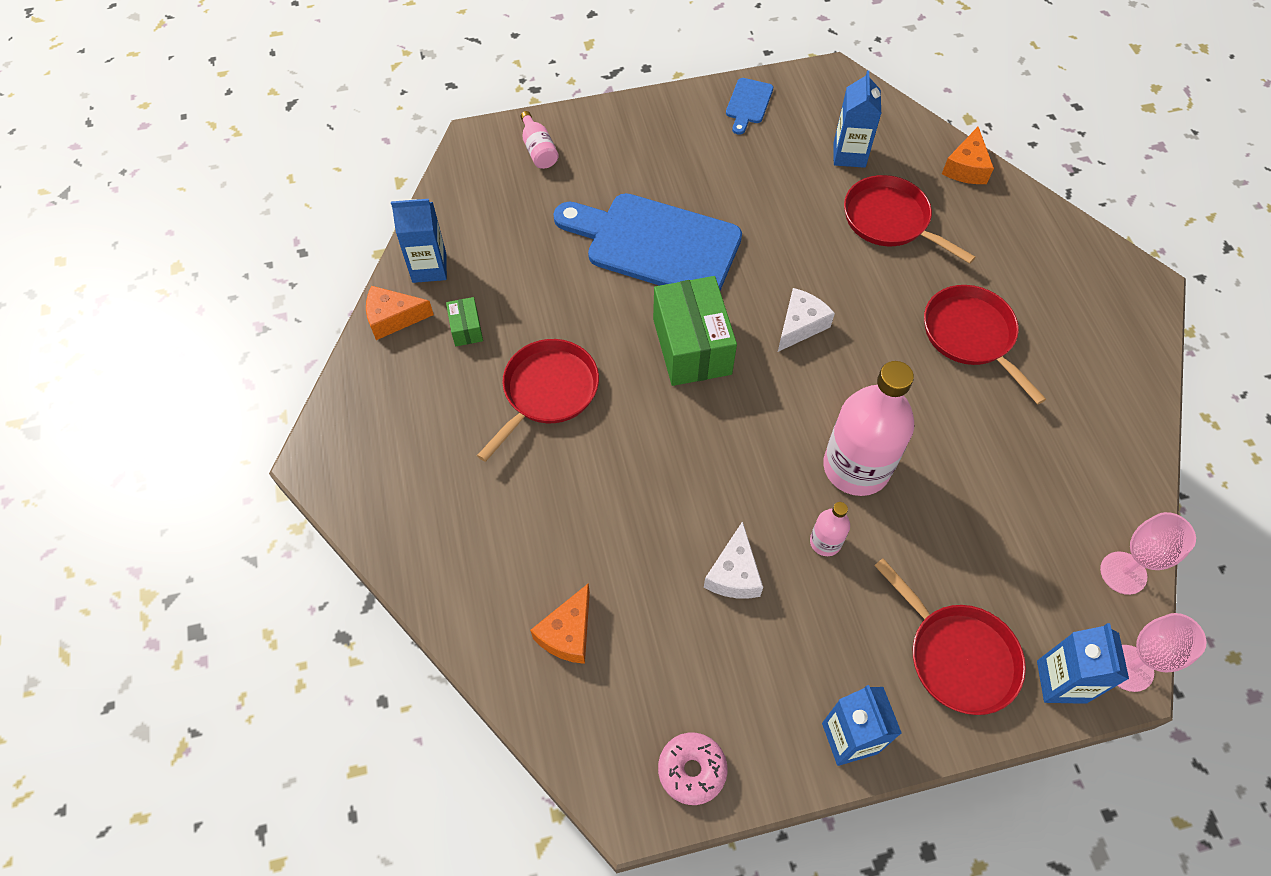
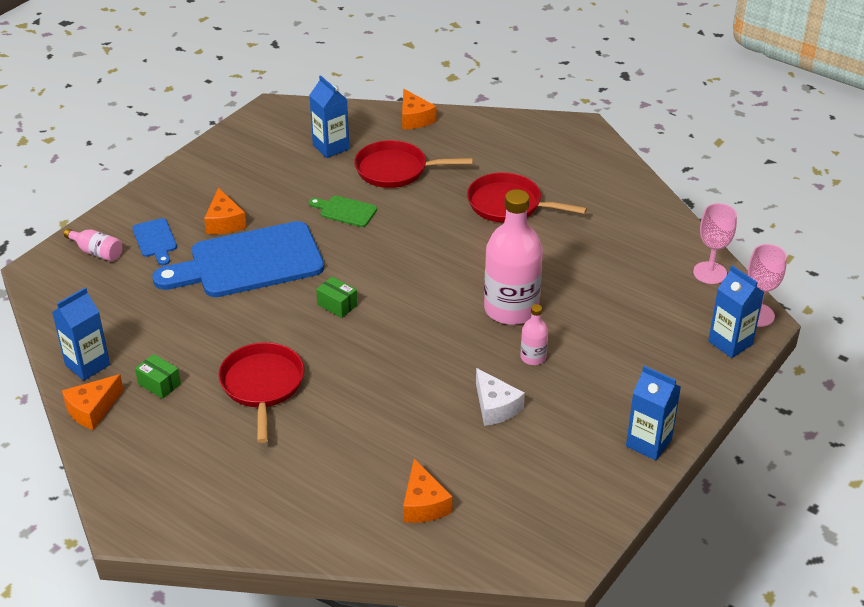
camera: 40 degrees left, 20 degrees down
(673, 184) = (224, 222): none -> orange cheese
(691, 346) = (337, 305): green box -> green box, size x0.46
(692, 770) = (577, 520): pink donut -> none
(748, 104) = (229, 151): blue cutting board -> blue cutting board (155, 240)
(796, 240) = (345, 211): none -> green cutting board
(800, 325) = (397, 255): white cheese -> none
(957, 656) = (665, 366): red pan -> none

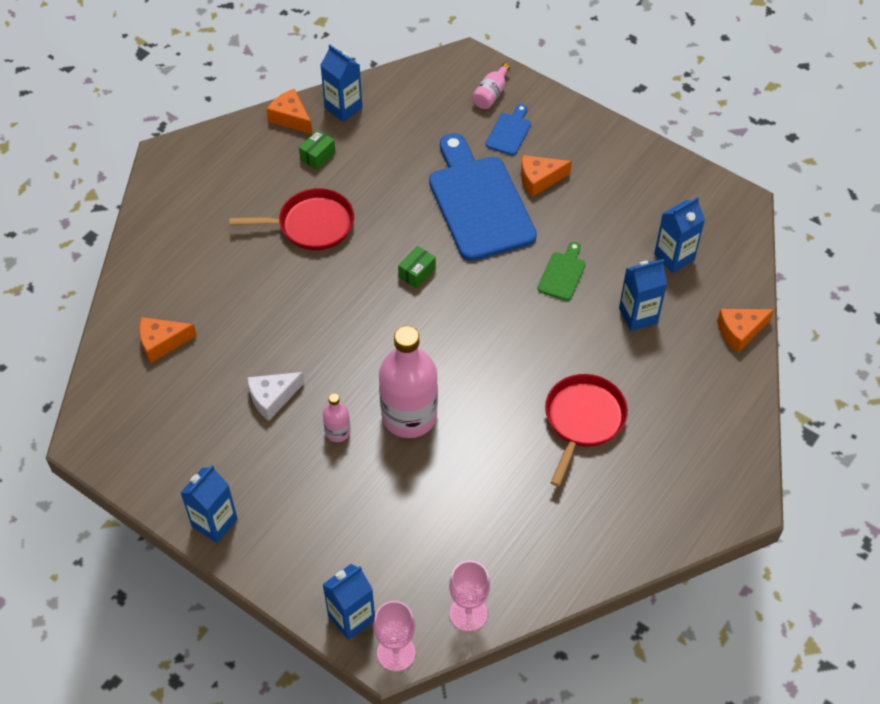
camera: 90 degrees right, 15 degrees up
(155, 240) = (509, 132): blue cutting board -> blue cutting board turned 135 degrees clockwise
(395, 170) = (638, 315): red pan -> blue carton

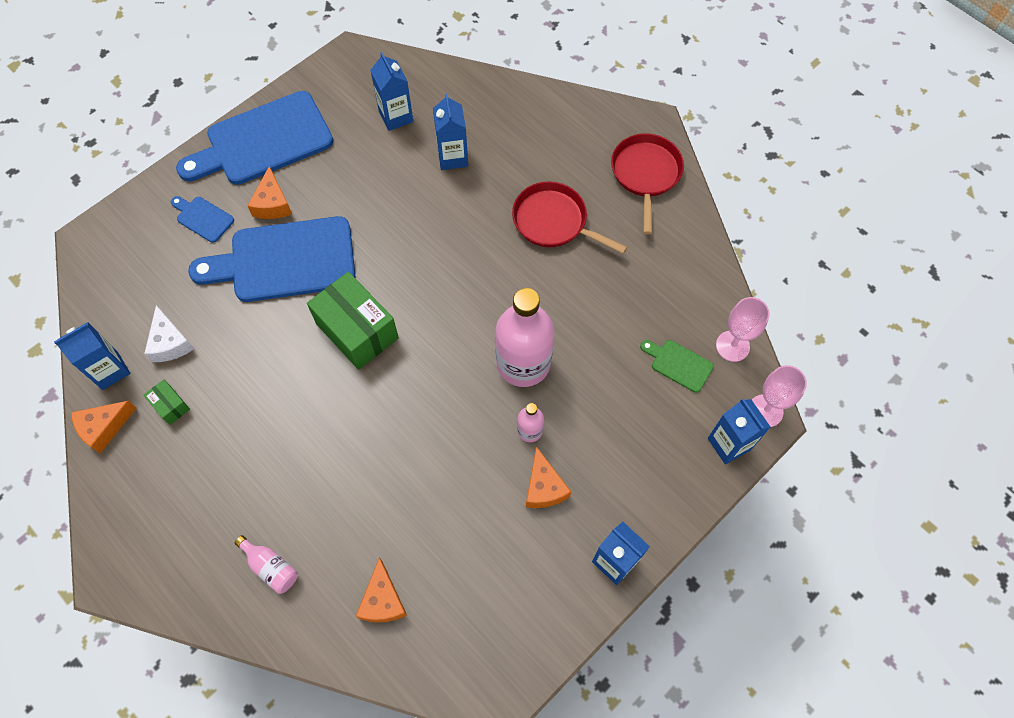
camera: 80 degrees left, 10 degrees up
(272, 398) = (478, 489): white cheese -> white cheese (170, 343)
(311, 225) = (265, 424): red pan -> red pan (646, 174)
(417, 273) = (357, 331): green box -> green box, size x2.18
(491, 94) = (145, 225): pink bottle -> pink bottle (271, 567)
(562, 274) = (391, 206): green cutting board -> green cutting board (678, 364)
(608, 156) = (263, 141): none -> blue cutting board
(740, 332) = (487, 88): orange cheese -> orange cheese (544, 487)

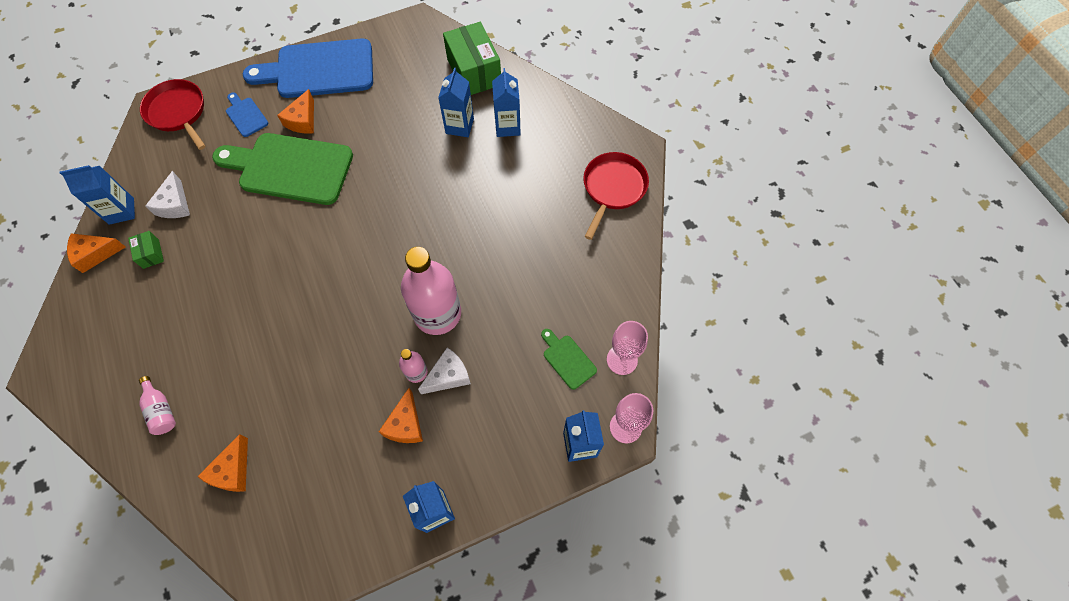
camera: 20 degrees right, 0 degrees up
(284, 261) = (290, 168): blue cutting board -> green cutting board
(357, 331) = (318, 242): green box -> green box (474, 72)
(396, 116) = (430, 80): blue carton -> blue carton (507, 126)
(553, 221) = (517, 204): red pan -> red pan (178, 112)
(565, 423) = (448, 376): none -> white cheese

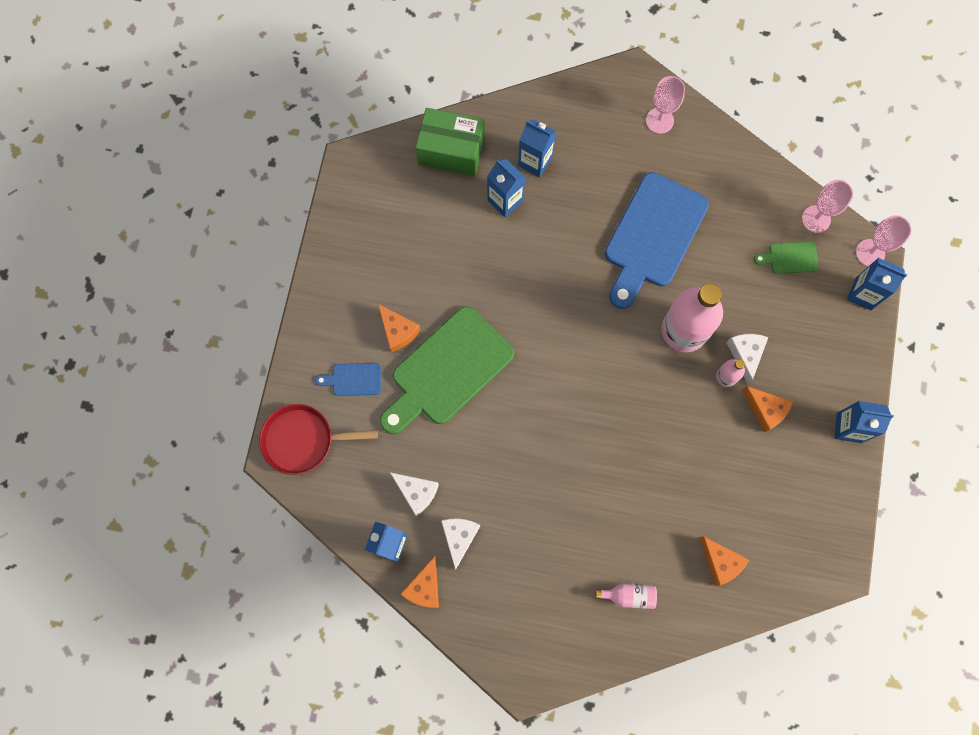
camera: 55 degrees left, 10 degrees up
(151, 254) = (459, 537): green box -> white cheese
(319, 70) = (344, 284): blue cutting board -> blue cutting board (652, 236)
(613, 188) = (659, 120): red pan -> pink goblet

